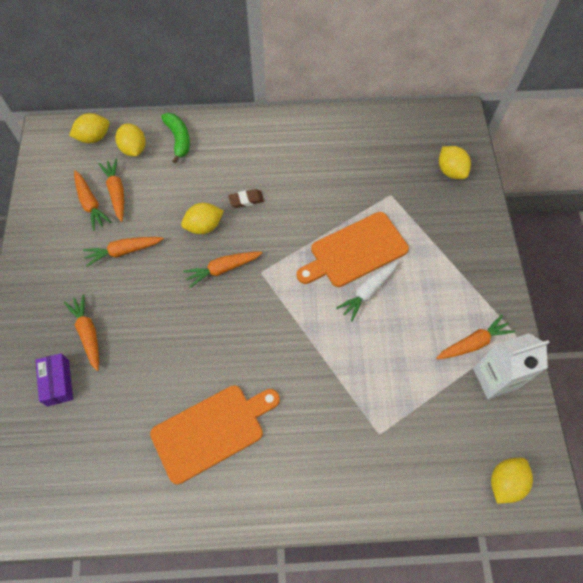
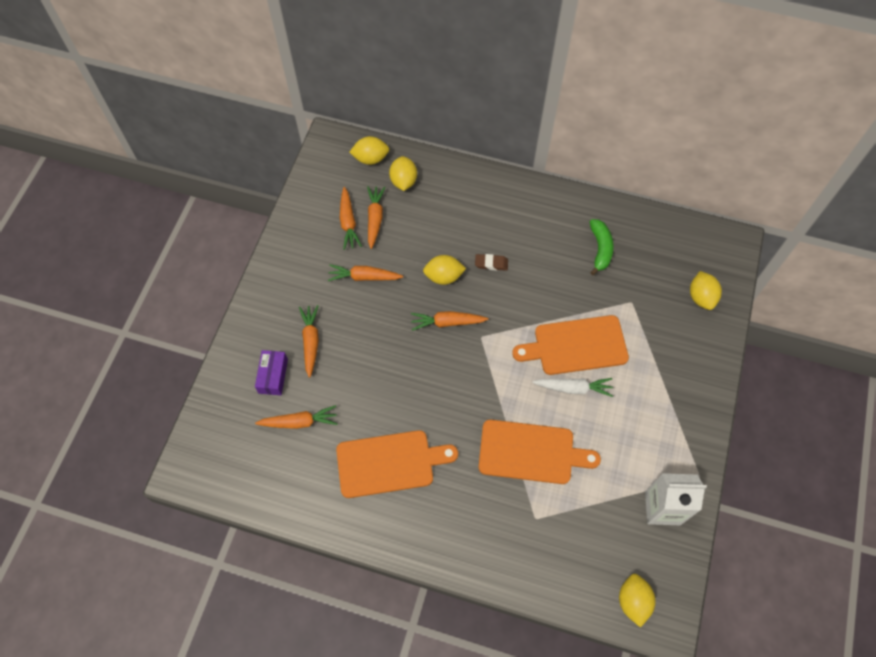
camera: 20 degrees right, 0 degrees up
(178, 139) = (448, 184): green banana -> green banana (600, 249)
(350, 368) = (531, 452): none -> orange cutting board
(368, 292) = (573, 388): white carrot -> white carrot turned 150 degrees counterclockwise
(473, 343) = (655, 469): orange carrot -> orange carrot (299, 422)
(505, 482) = (633, 601): yellow lemon -> yellow lemon turned 60 degrees counterclockwise

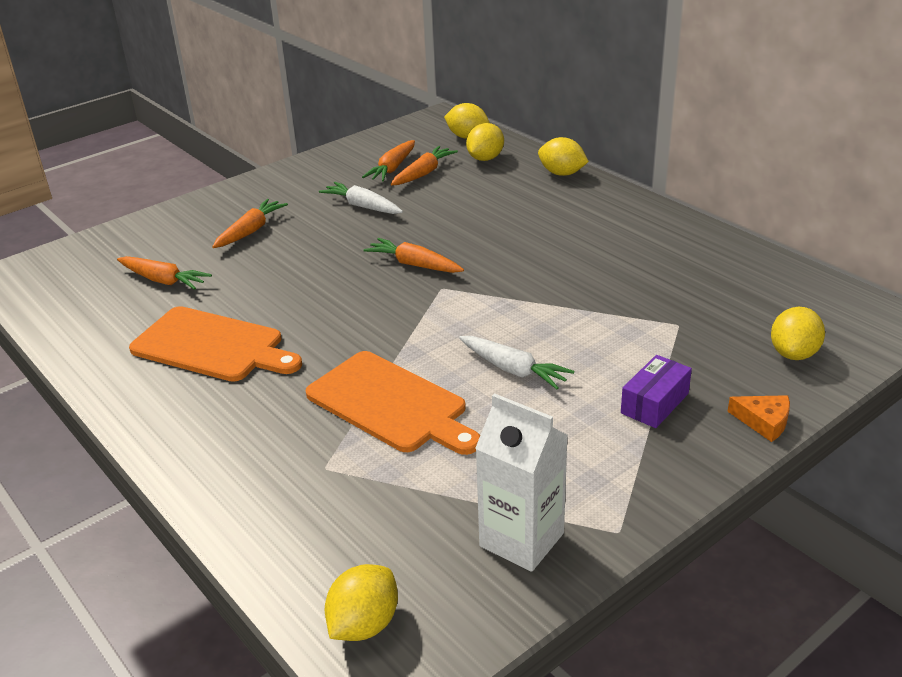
camera: 35 degrees right, 30 degrees down
(273, 376) = (183, 241): purple box -> purple box (654, 403)
(364, 277) = (362, 206): orange carrot -> white carrot
(443, 276) = (451, 231): yellow lemon -> yellow lemon (562, 173)
(491, 264) = (519, 239): brown eraser -> none
(576, 346) = (557, 335): orange cutting board -> none
(600, 249) = (677, 268): green banana -> none
(716, 360) = (764, 421): none -> orange cheese

